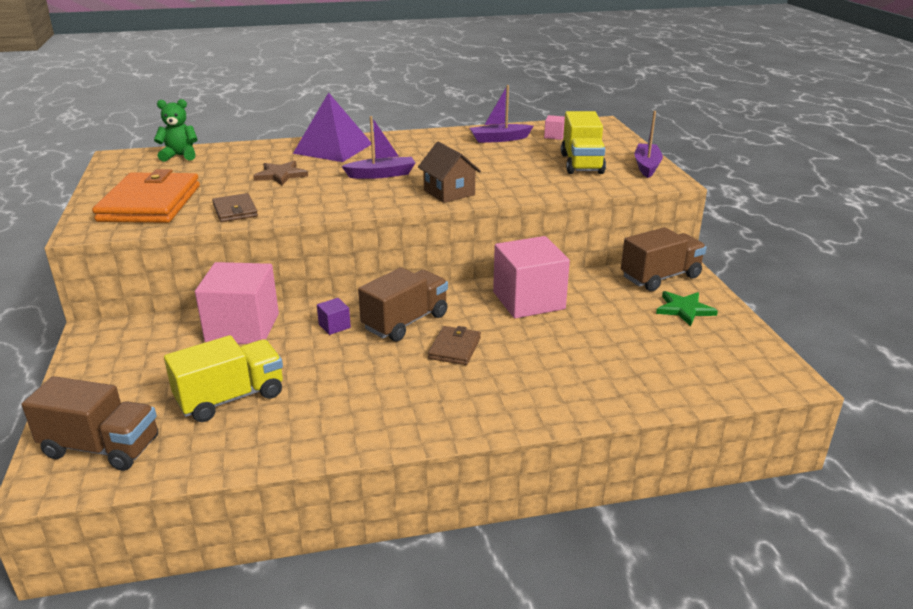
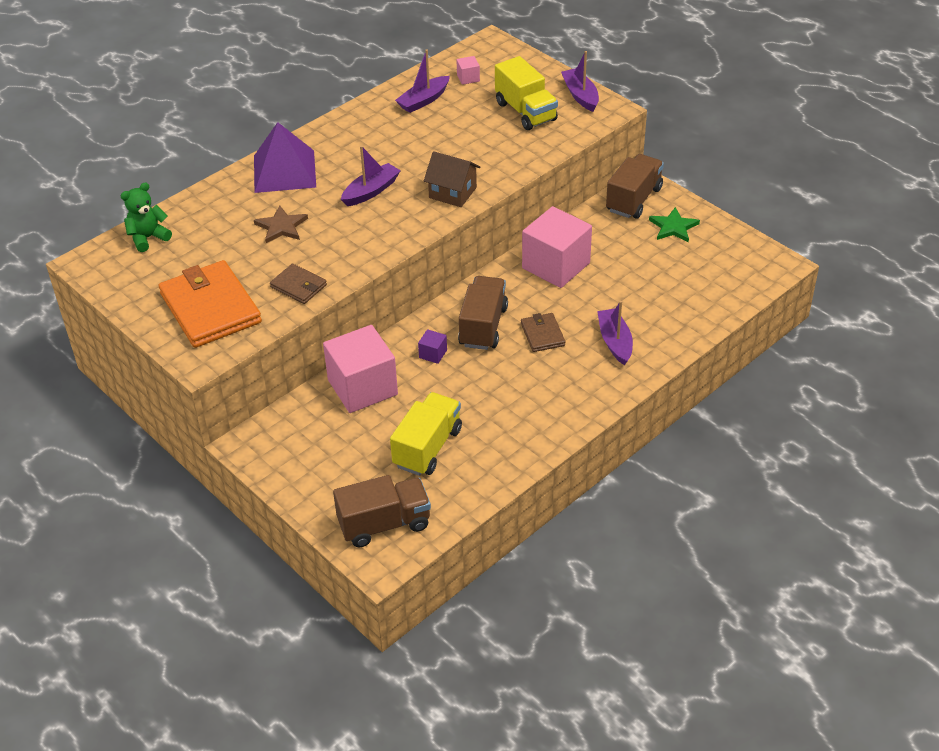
camera: 30 degrees left, 15 degrees up
(523, 381) = (615, 342): none -> purple boat

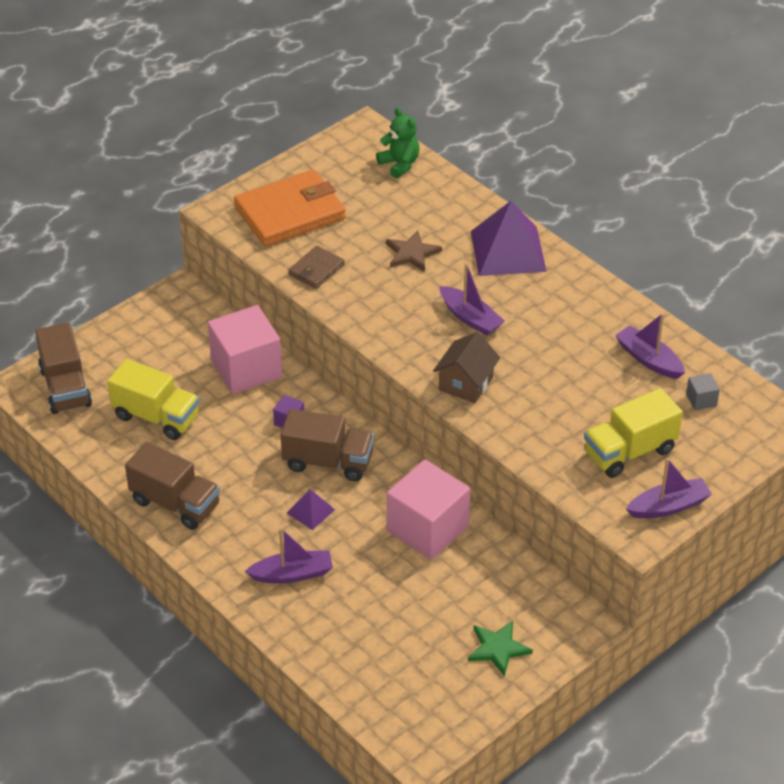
camera: 90 degrees right, 0 degrees up
(468, 78) = (701, 400): pink cube -> grey cube
(542, 334) = (310, 511): brown wallet -> purple pyramid
(633, 199) = (554, 612): brown truck -> brown truck (175, 503)

